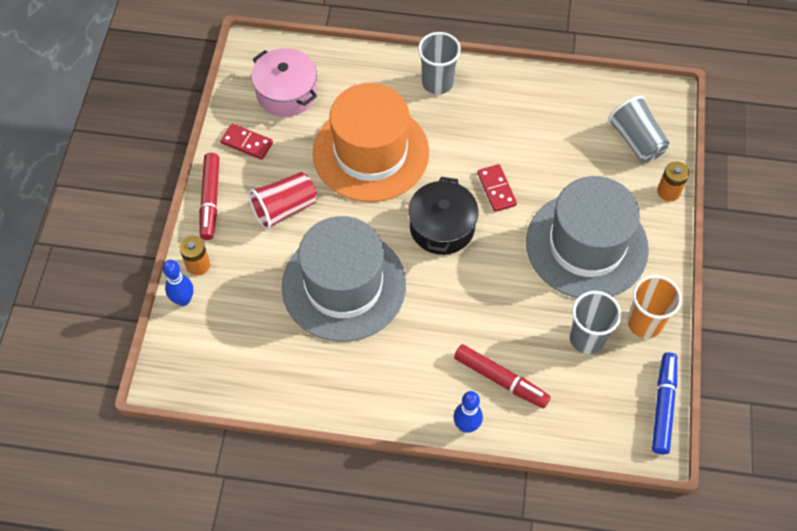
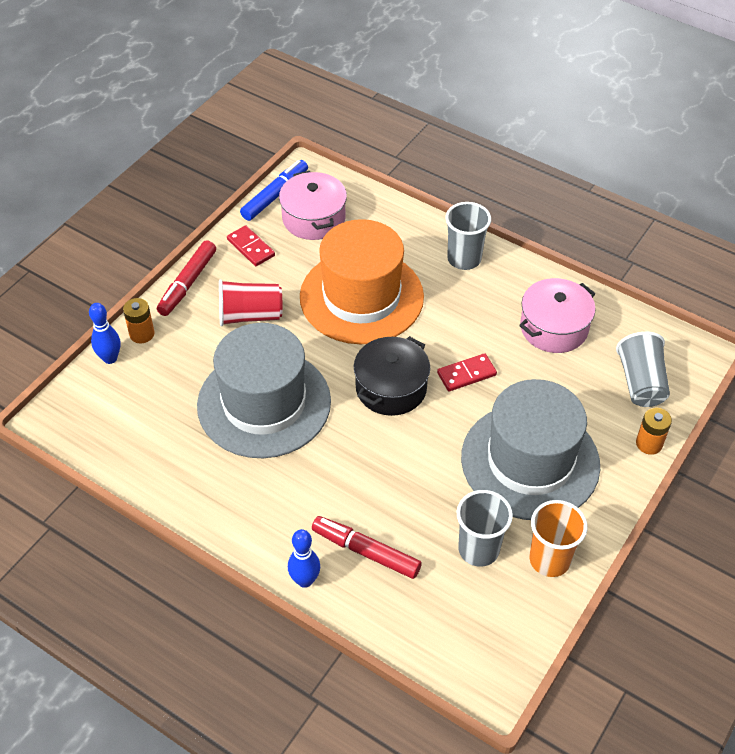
camera: 25 degrees right, 10 degrees down
(496, 189) = (466, 374): red domino -> red domino turned 60 degrees clockwise
(501, 379) = (365, 551): red marker -> red marker turned 150 degrees clockwise
(544, 118) = (554, 328): none -> pink pot
(663, 406) = (523, 650): blue marker -> blue marker (275, 195)

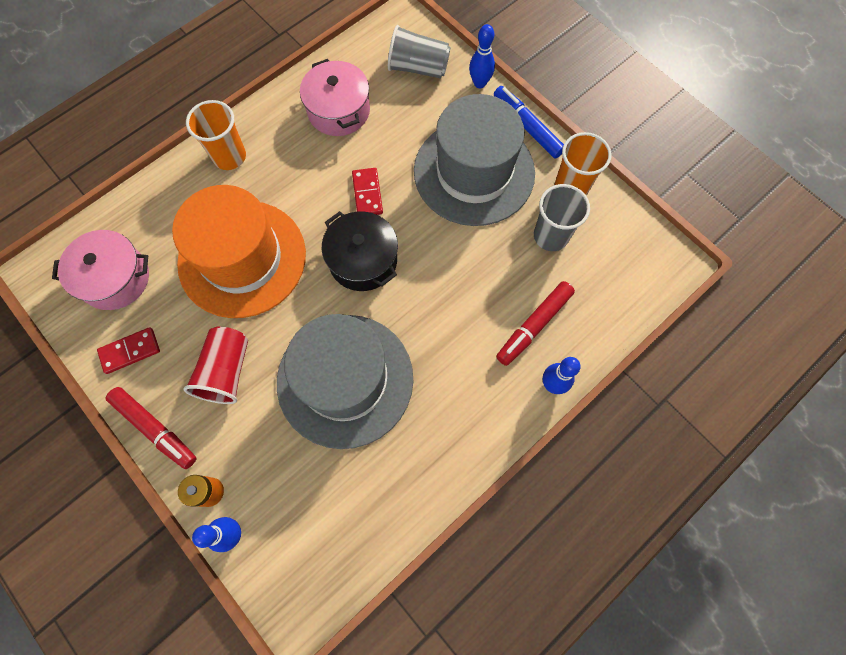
camera: 75 degrees left, 20 degrees up
(275, 195) = (63, 310): blue marker -> blue marker (527, 127)
(464, 259) = (229, 156): grey cup -> orange cup
(649, 443) = (479, 83): orange battery -> blue bowling pin

